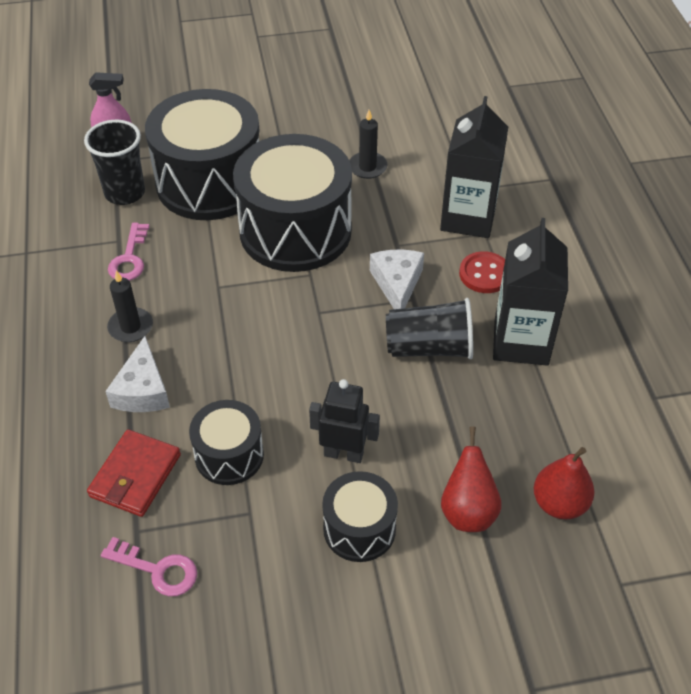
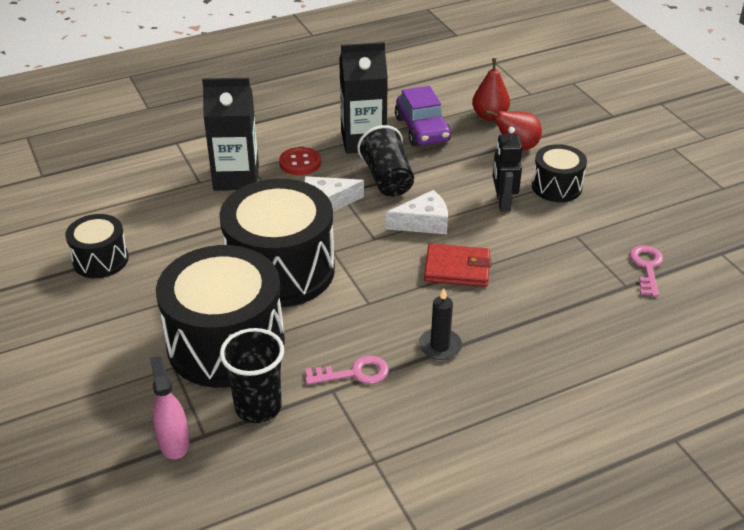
camera: 105 degrees left, 10 degrees down
(135, 475) = (583, 299): red wallet -> red wallet (457, 269)
(142, 390) = (503, 318): white cheese -> white cheese (423, 222)
(229, 455) = (536, 255): black drum -> black drum (100, 260)
(367, 167) = (180, 242): black candle -> none
(537, 411) = (422, 129): none -> purple car

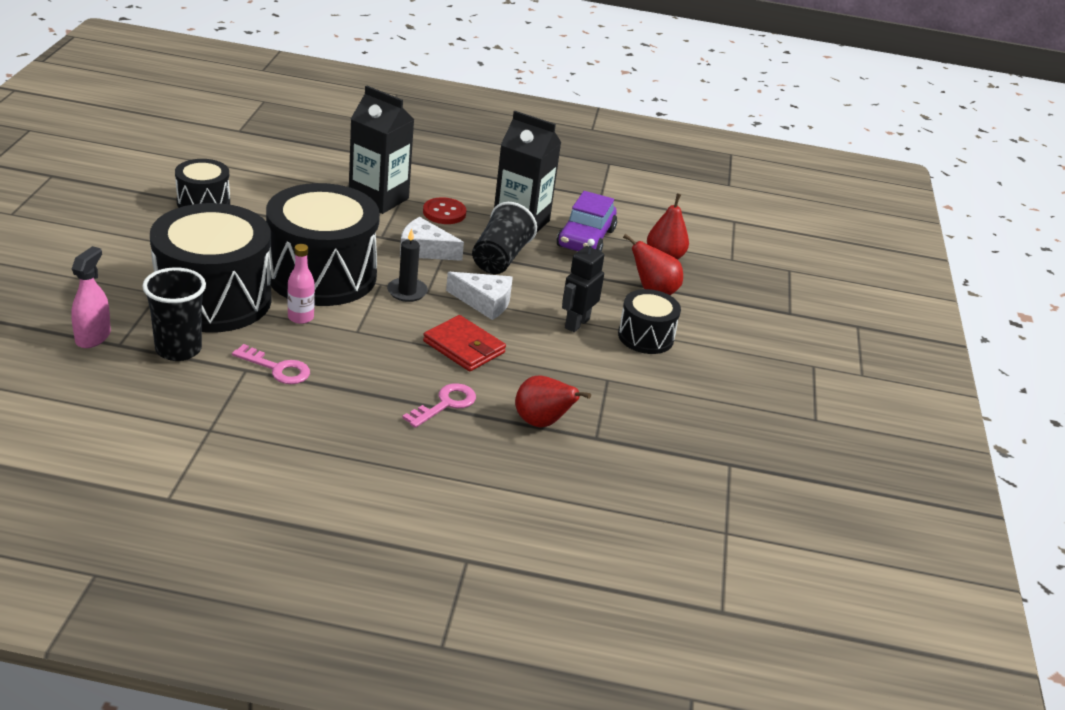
camera: 30 degrees right, 5 degrees down
(313, 317) = (300, 317): none -> pink bottle
(440, 346) = (369, 389): black candle -> black candle (407, 292)
(581, 297) = (542, 423): none -> red pear
(647, 267) = (637, 435): pink key -> pink key (445, 404)

